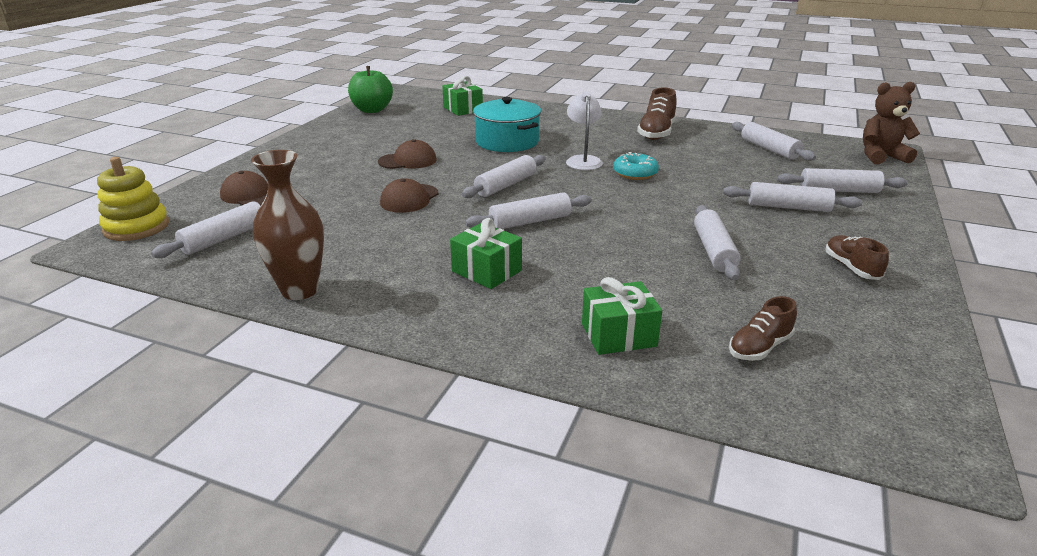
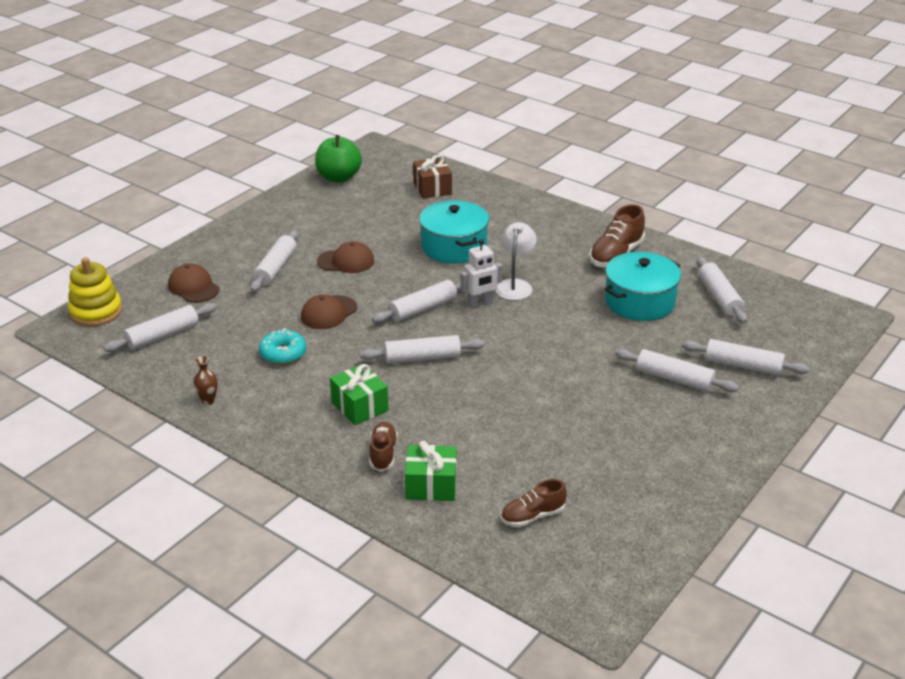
camera: 15 degrees right, 5 degrees up
(300, 290) = (208, 401): brown vase -> brown vase, size x0.45
(463, 109) = (432, 188): green gift -> brown gift
(560, 176) = (480, 304): none -> white robot
(635, 173) = (555, 312): turquoise donut -> turquoise donut (283, 353)
(704, 159) = (640, 302): none -> turquoise pot
(714, 251) = (565, 418): white rolling pin -> white rolling pin (276, 268)
(851, 268) = (673, 456): brown shoe -> brown shoe (383, 454)
(881, 157) = (832, 326): brown teddy bear -> none

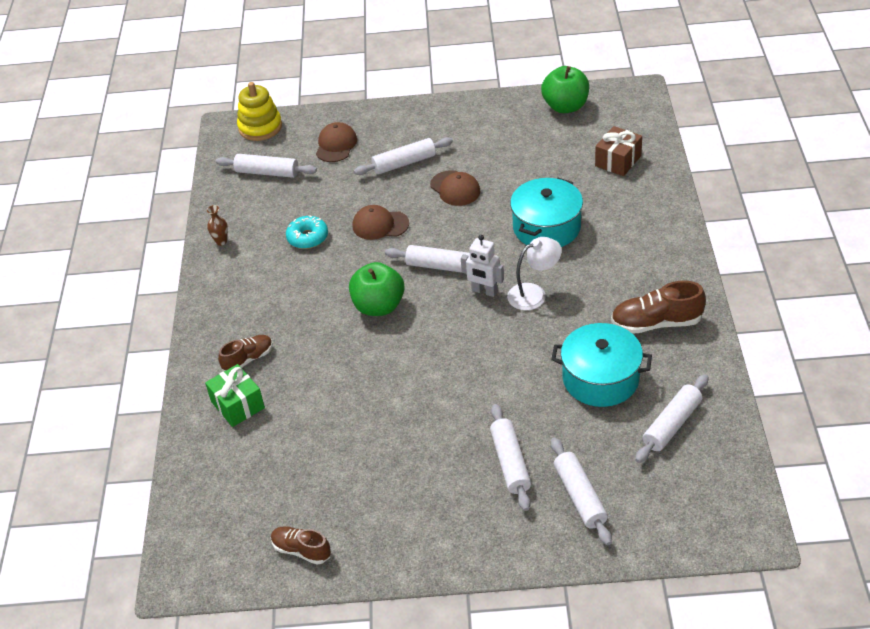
camera: 55 degrees right, 10 degrees up
(359, 406) = (288, 313): green gift -> none
(422, 358) = (379, 306): white rolling pin -> green apple
(532, 516) = (254, 478): brown shoe -> brown shoe (301, 550)

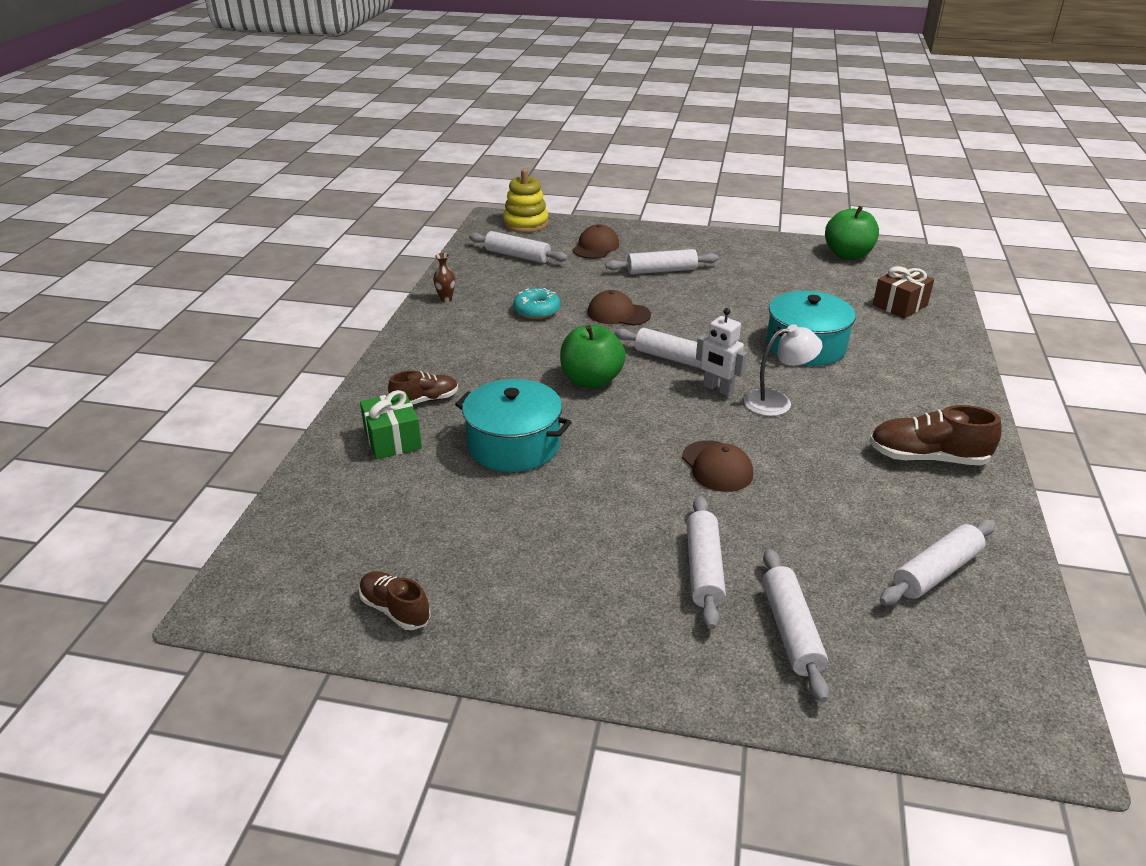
camera: 10 degrees right, 10 degrees down
(455, 188) = (710, 298): brown cap -> brown cap (717, 466)
(600, 378) = (845, 501): turquoise pot -> turquoise pot (514, 445)

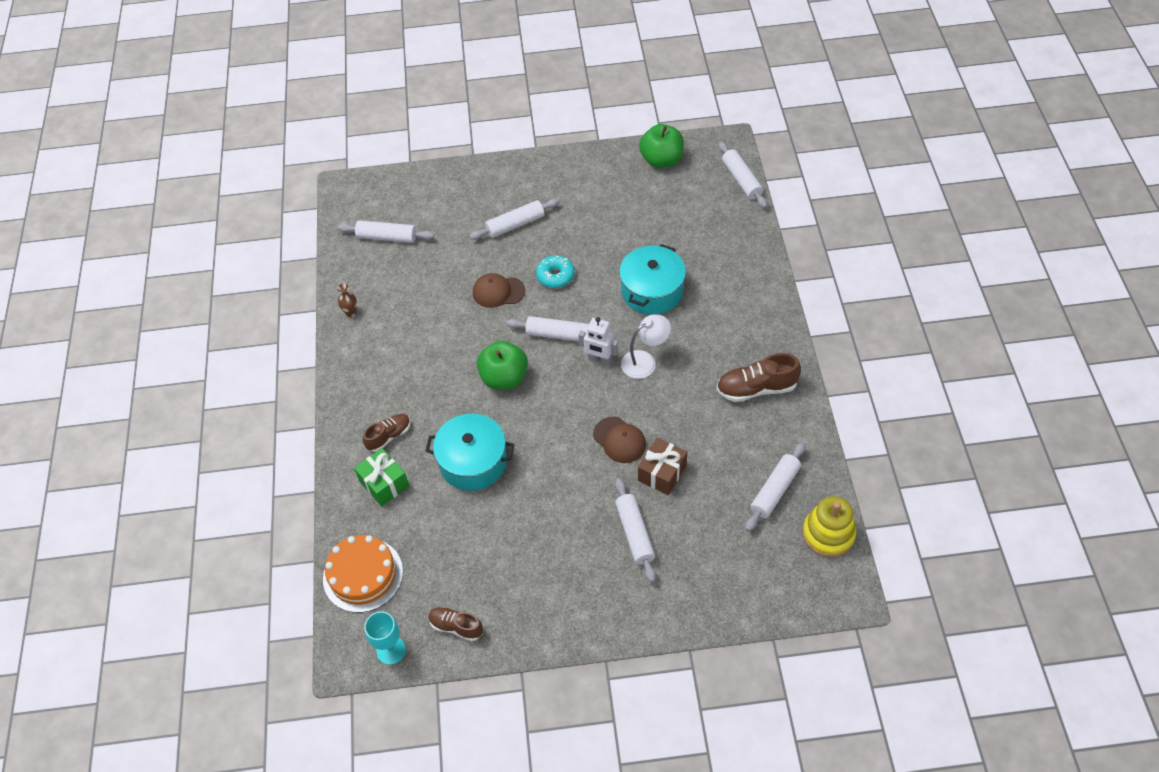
camera: 15 degrees left, 20 degrees up
(289, 612) = (391, 650): none -> turquoise goblet
(308, 520) = (363, 575): none -> orange cake
(526, 223) = (375, 187): yellow stacking toy -> yellow stacking toy (828, 534)
(537, 311) = (432, 307): turquoise donut -> turquoise donut (555, 276)
(596, 247) = (449, 206): brown cap -> none
(791, 631) = (698, 564): white rolling pin -> white rolling pin (741, 180)
(900, 305) = (713, 219): brown gift -> brown gift (662, 473)

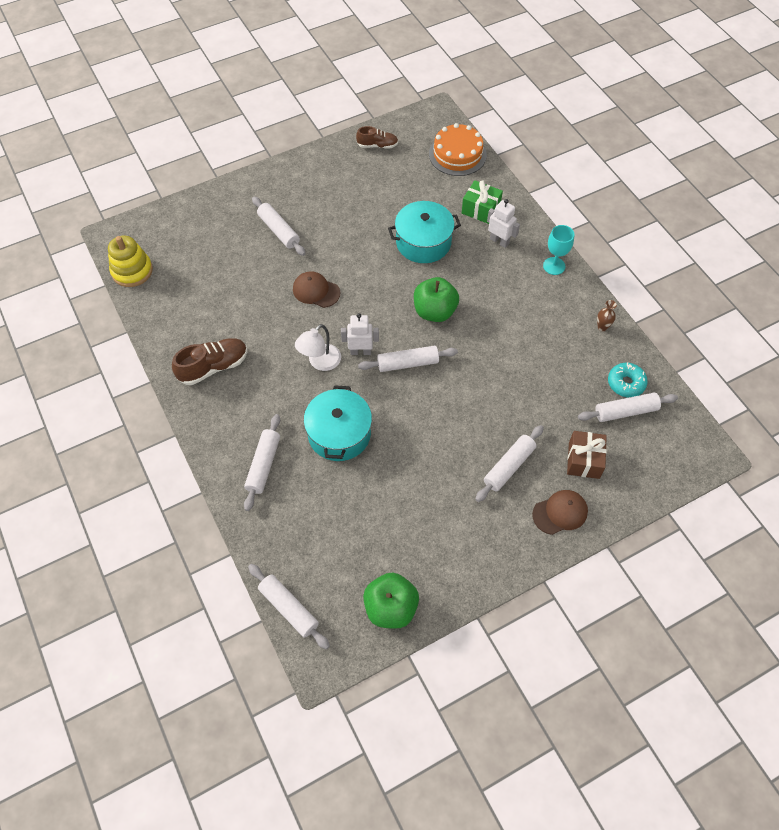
camera: 155 degrees right, 5 degrees up
(389, 436) = (499, 241): brown shoe -> white robot
(391, 650) = (412, 123): turquoise goblet -> turquoise goblet (554, 266)
(498, 292) = (484, 388): brown cap -> brown cap (560, 513)
(555, 276) = (439, 421): turquoise donut -> turquoise donut (626, 383)
(662, 473) = (273, 277): brown gift -> brown gift (584, 460)
(774, 490) = (179, 289): white rolling pin -> white rolling pin (263, 465)

